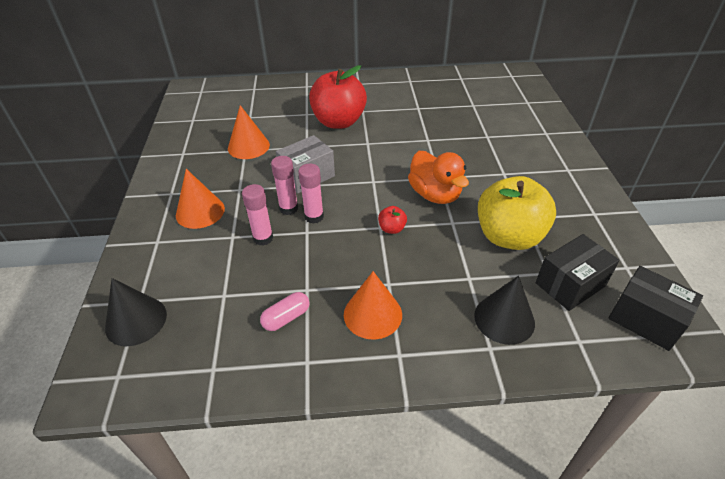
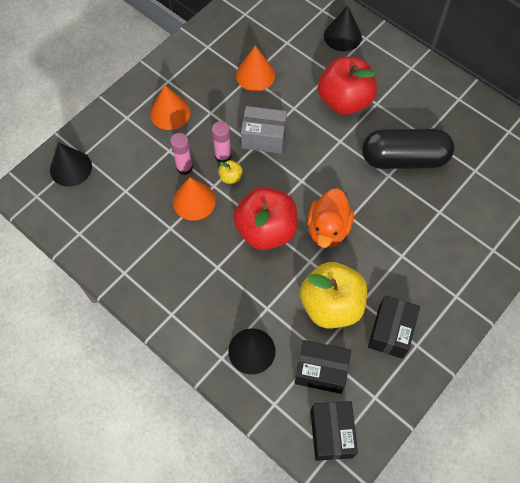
camera: 45 degrees right, 20 degrees up
(286, 318) = (141, 236): pink capsule -> none
(288, 93) = (342, 36): none -> black cone
(314, 217) = (230, 177): pink glue stick -> yellow apple
(372, 314) = (186, 277): orange cone -> orange cone (194, 201)
(392, 229) = (266, 230): red apple -> red apple, size x2.50
(423, 126) = (404, 159): none -> black capsule
(568, 219) = (390, 332): none -> black box

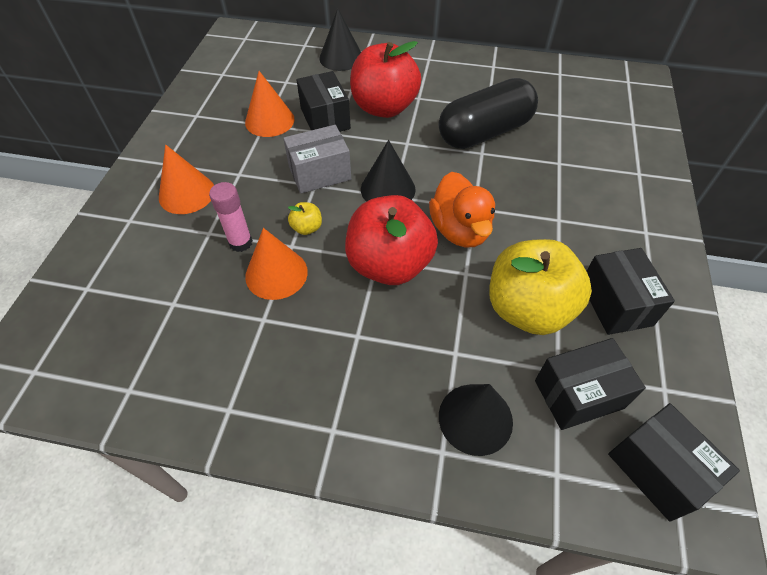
camera: 30 degrees left, 10 degrees down
(70, 168) = (74, 311): black cone -> black cone (388, 189)
(223, 156) = (283, 211): pink glue stick -> none
(295, 91) = (325, 119): none -> black box

